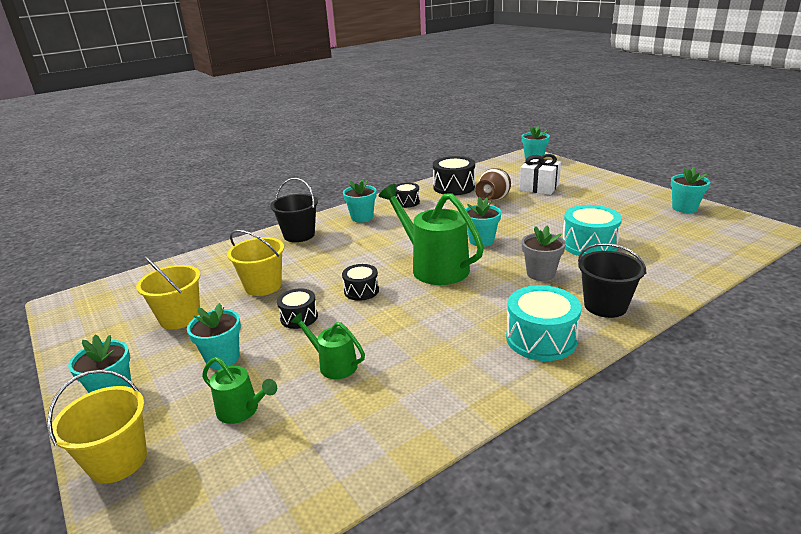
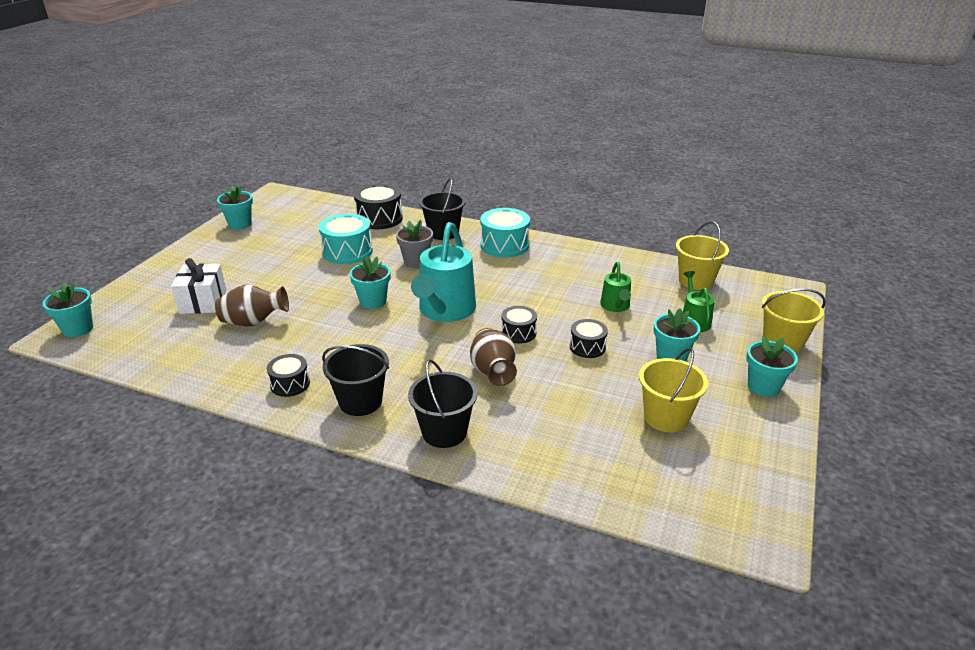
camera: 125 degrees left, 5 degrees up
(263, 286) = (568, 395): yellow bucket -> yellow bucket (695, 281)
(329, 265) = (493, 372): none -> brown vase
(362, 217) = (360, 401): turquoise flower pot -> black bucket
(434, 267) = (445, 310): green watering can -> turquoise watering can
(454, 187) = (218, 363): black drum -> black drum (379, 218)

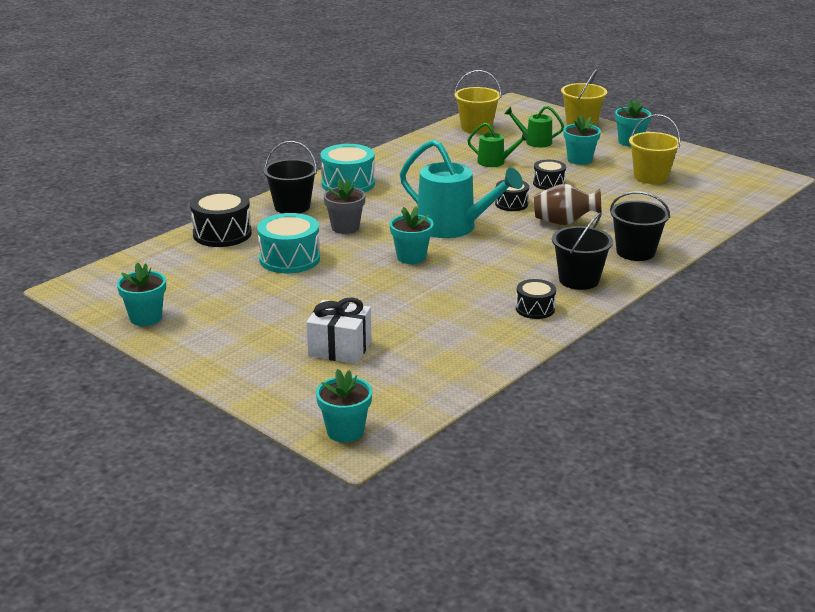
camera: 70 degrees left, 5 degrees down
(254, 322) = (408, 321): brown vase -> none

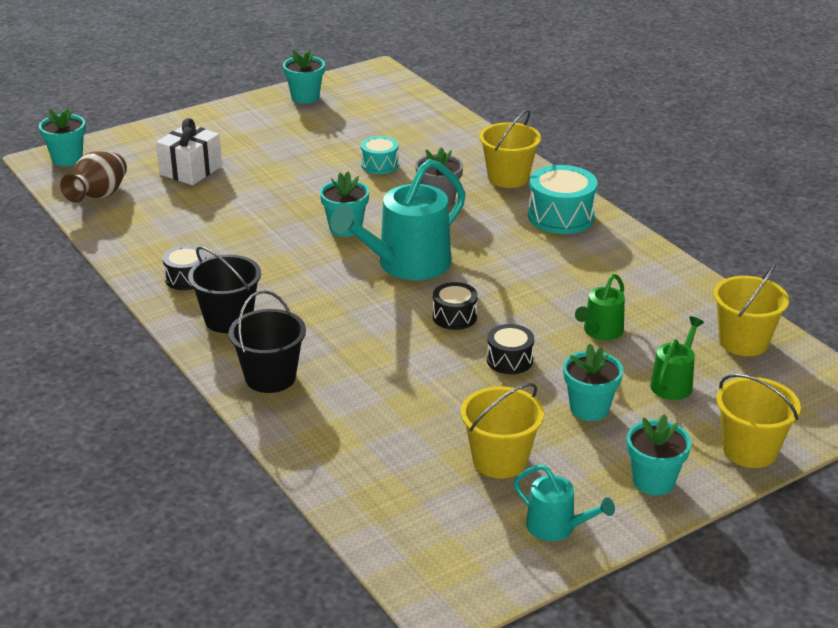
camera: 105 degrees right, 5 degrees up
(222, 234) = (456, 137): black drum -> none
(289, 259) = (379, 165): turquoise drum -> turquoise drum, size x0.60
(292, 206) = (508, 177): black bucket -> yellow bucket
(564, 222) = (380, 344): brown vase -> brown vase (99, 196)
(691, 160) = (556, 527): none -> turquoise watering can

